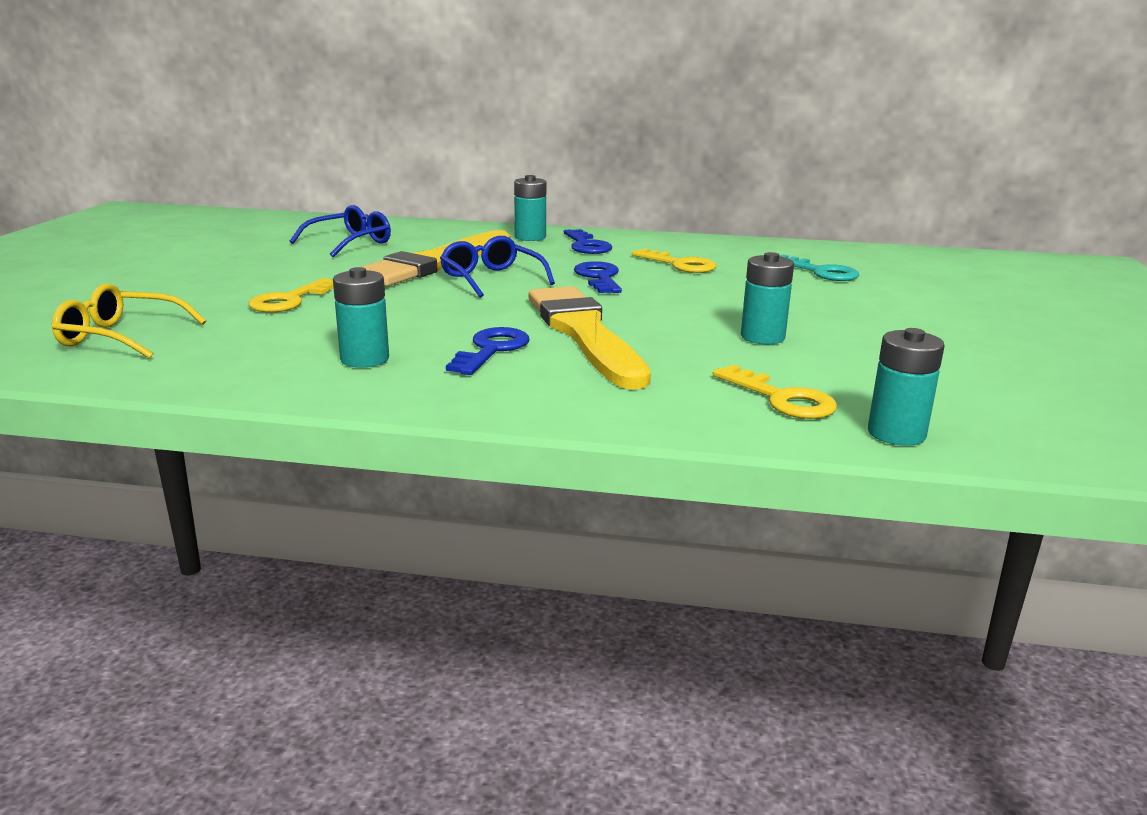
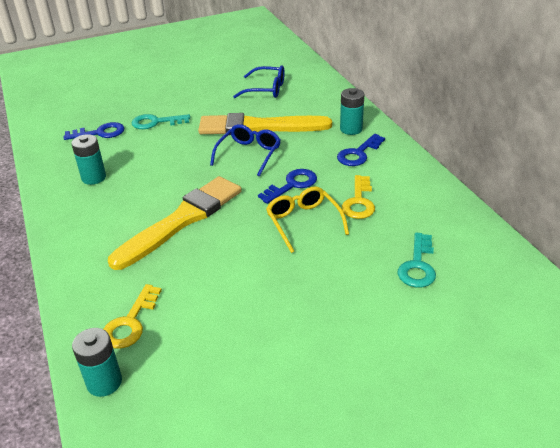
camera: 60 degrees right, 15 degrees up
(121, 337) = (77, 114): yellow glasses -> yellow glasses (303, 222)
(289, 300) = (156, 122): yellow key -> turquoise key
(491, 350) = (133, 203): blue key -> blue key (100, 133)
(762, 337) = (233, 284): turquoise battery -> none

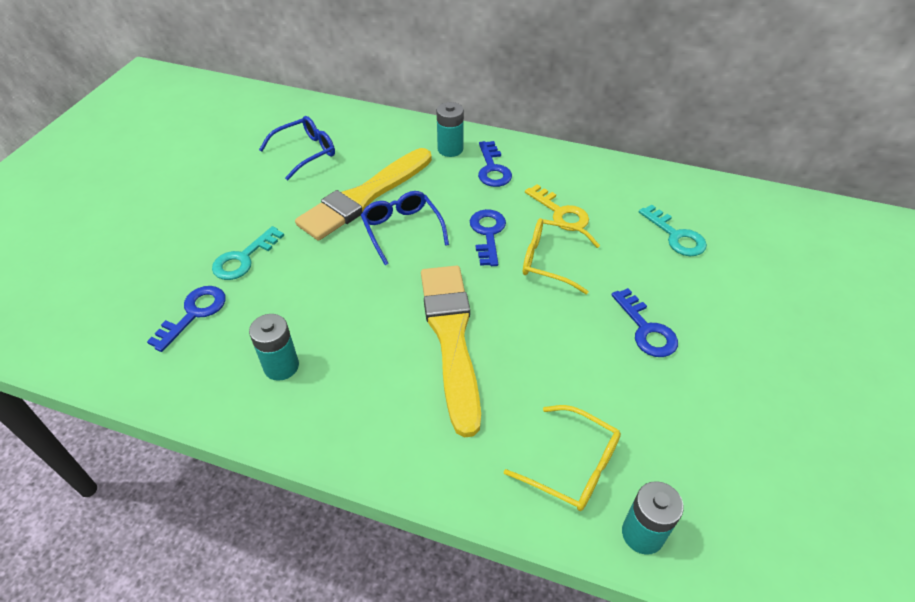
camera: 50 degrees left, 10 degrees up
(130, 323) = (572, 466): yellow key -> yellow glasses
(293, 298) = (646, 329): none -> blue key

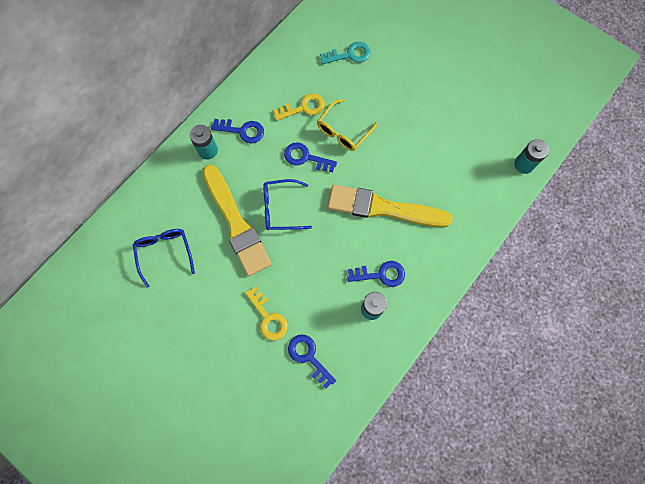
camera: 70 degrees left, 25 degrees up
(243, 258) = (268, 317): turquoise key -> yellow key
(572, 466) = (482, 179): yellow glasses -> none
(646, 329) = (412, 105): blue key -> blue key (381, 274)

